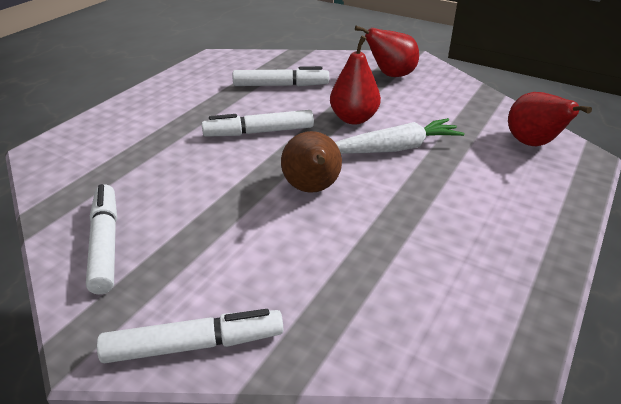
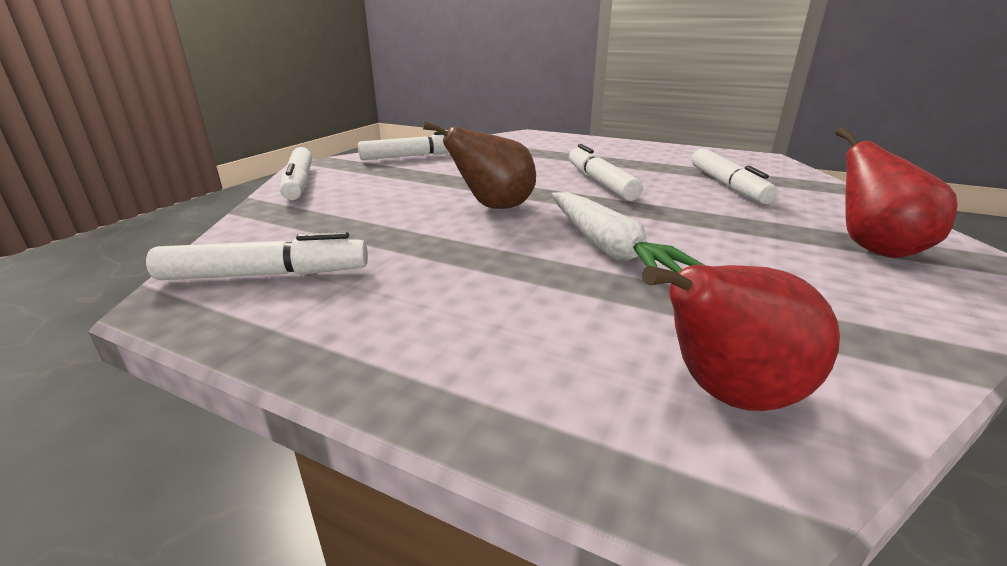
camera: 85 degrees right, 10 degrees down
(354, 119) = (675, 223): red pear -> none
(460, 310) = (265, 274): none -> white marker

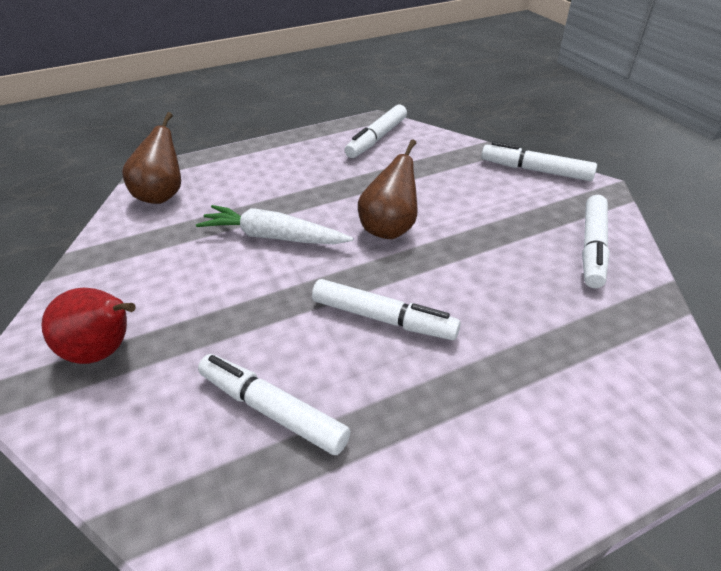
camera: 130 degrees right, 15 degrees up
(726, 394) = (162, 195): red pear -> brown pear

